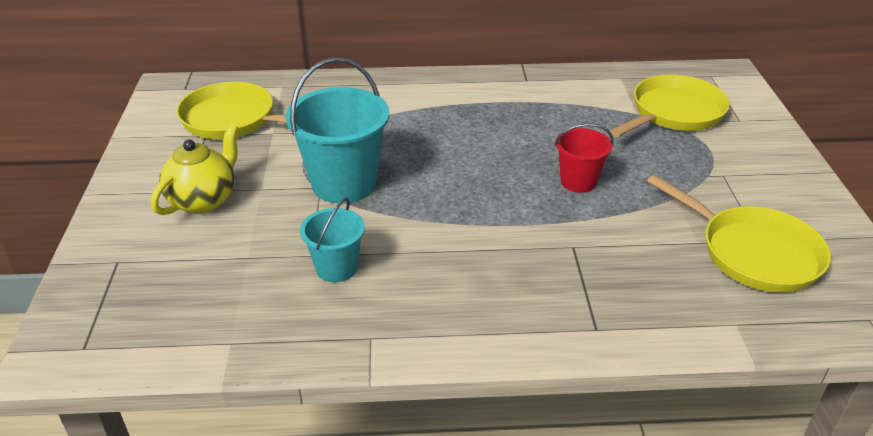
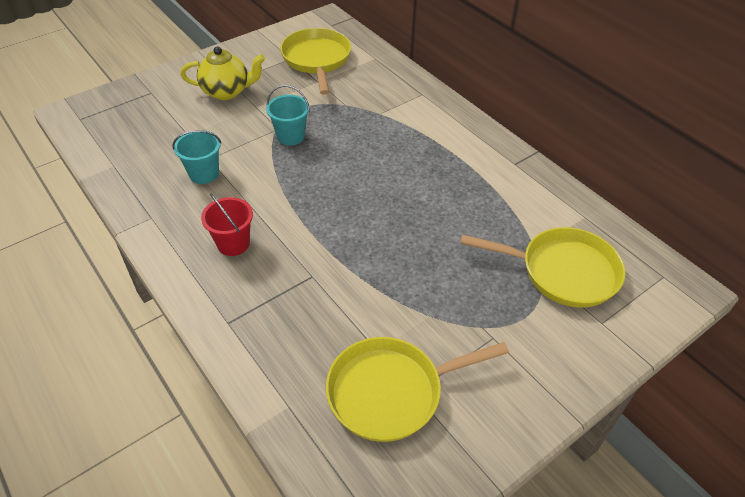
camera: 55 degrees right, 10 degrees up
(344, 183) = (290, 136): turquoise bucket -> turquoise bucket, size x0.56
(578, 181) = (397, 248): red bucket -> red bucket (233, 243)
(752, 252) = (392, 391): yellow pan -> yellow pan turned 60 degrees clockwise

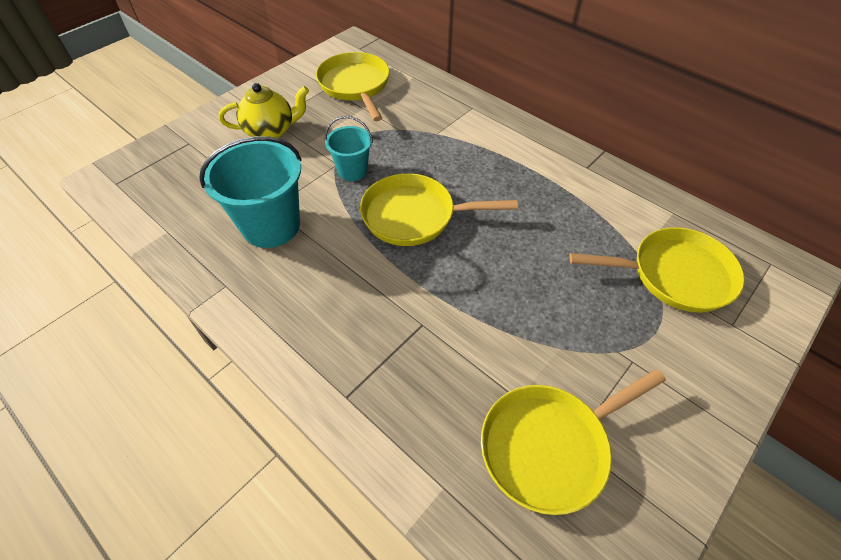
camera: 10 degrees left, 5 degrees up
(204, 174) = (271, 226): turquoise bucket -> turquoise bucket, size x1.78
(233, 243) = (325, 301): red bucket -> none
(335, 184) = (415, 216): none -> yellow pan

